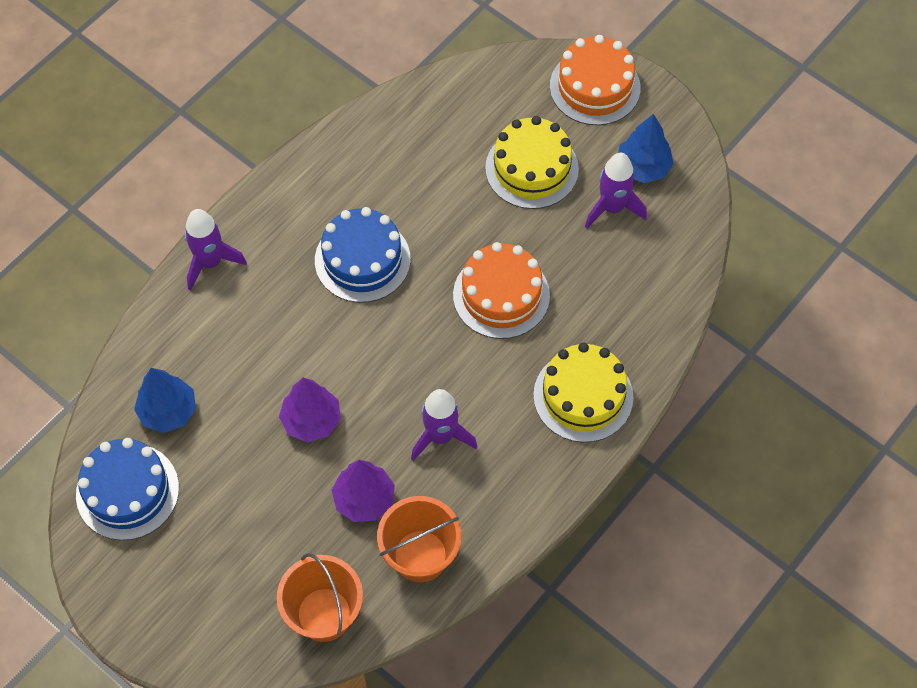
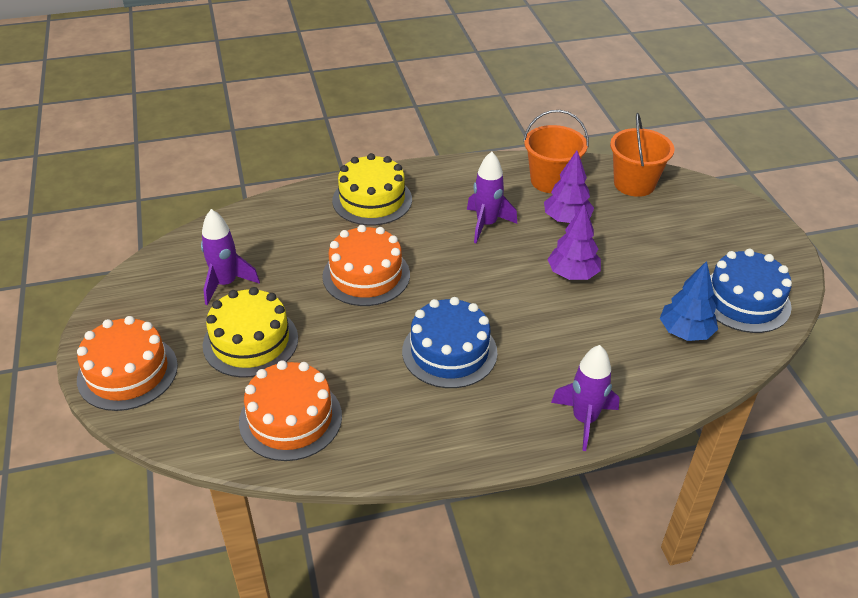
camera: 145 degrees left, 20 degrees down
(435, 127) = (290, 419): none -> orange cake
(643, 167) = (171, 296): blue tree -> none

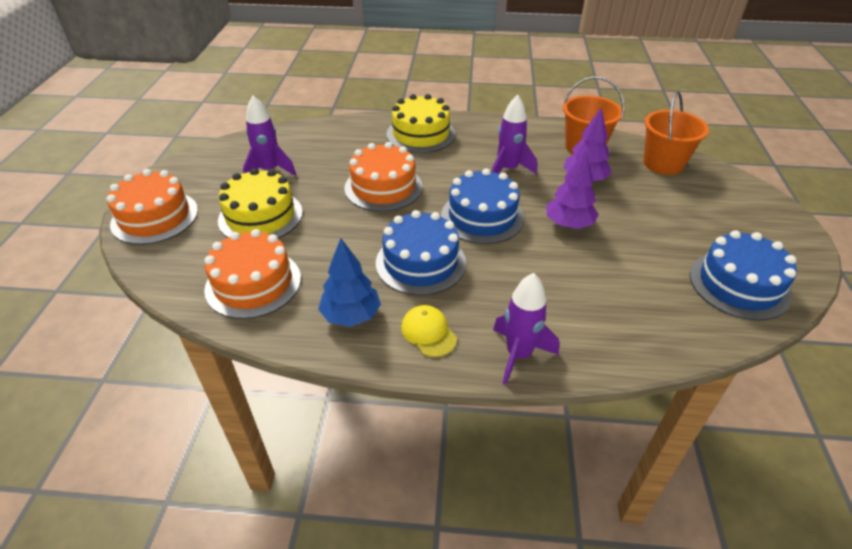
camera: 20 degrees right, 0 degrees up
(485, 286) = (482, 217): none -> blue cake
(493, 421) = (428, 332): none -> yellow cap
(685, 332) = (661, 299): blue tree -> blue tree (351, 315)

